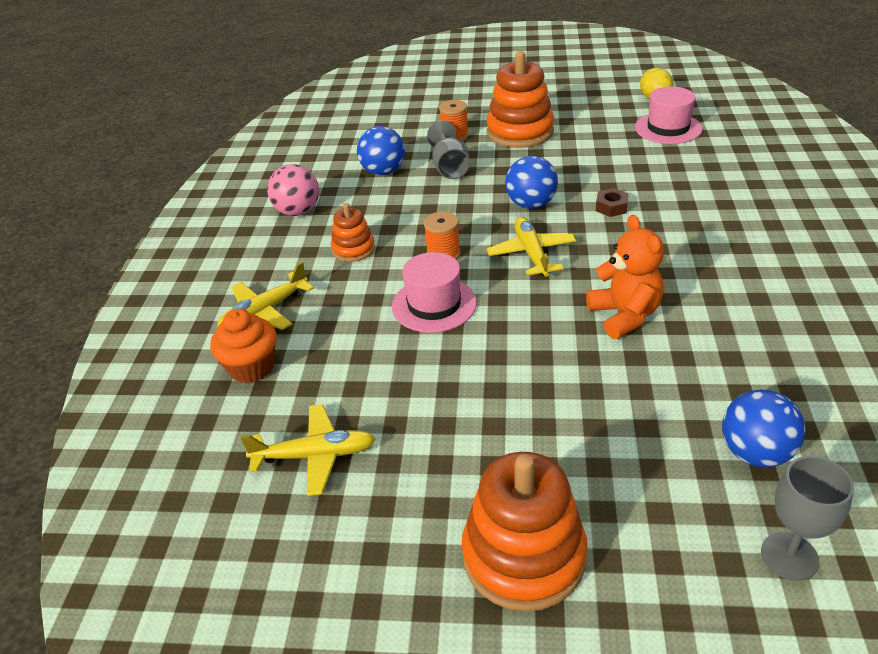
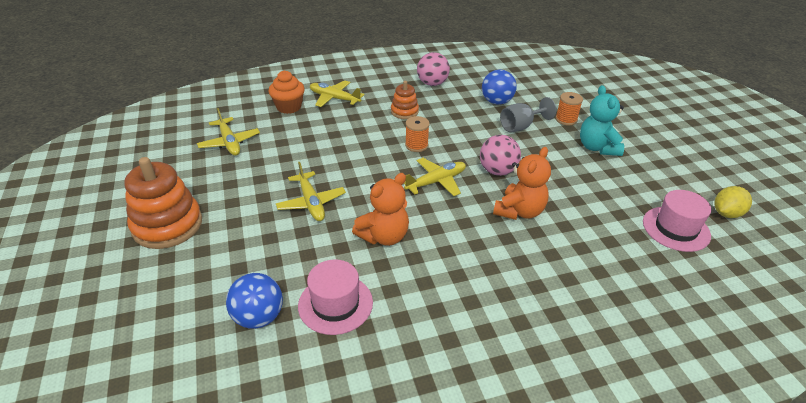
camera: 65 degrees right, 0 degrees up
(434, 304) = (363, 153): pink hat -> pink hat (335, 304)
(520, 132) = (597, 148): orange stacking toy -> turquoise teddy bear
(529, 373) = (311, 202): none -> yellow plane
(531, 204) = (497, 171): blue ball -> pink ball
(611, 207) = (519, 211): brown nut -> orange teddy bear
(789, 556) = (170, 339): grey goblet -> none

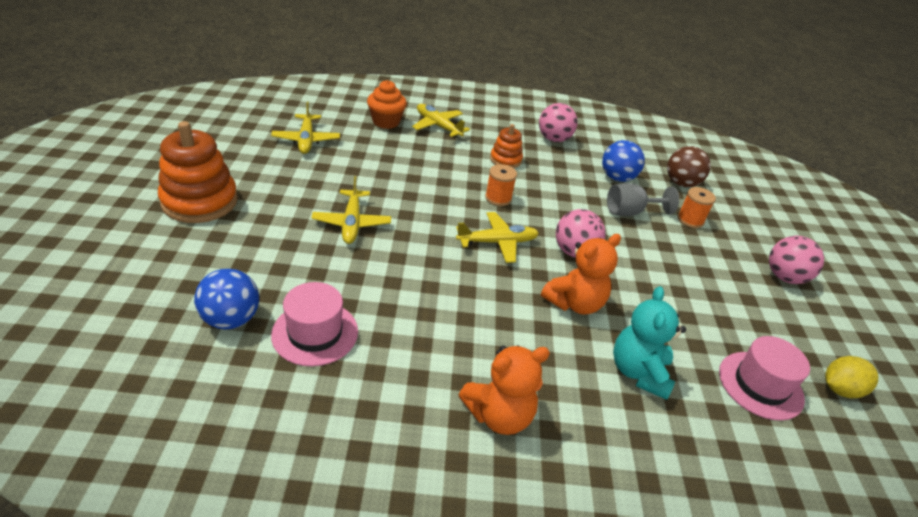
camera: 15 degrees right, 0 degrees up
(384, 236) = (407, 281): orange teddy bear -> orange teddy bear (499, 415)
(545, 92) = (681, 183): none -> brown ball
(597, 148) = (711, 262): turquoise teddy bear -> turquoise teddy bear (638, 372)
(651, 143) = (784, 277): none -> pink ball

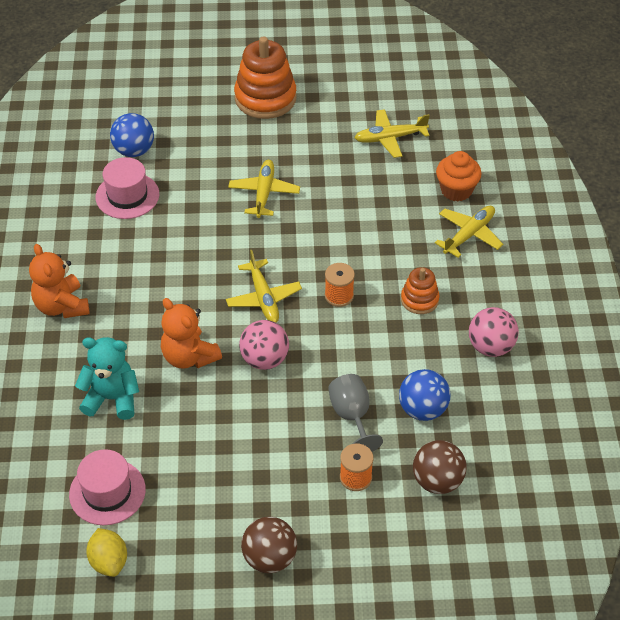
camera: 90 degrees right, 10 degrees up
(352, 223) = (264, 193): yellow plane -> yellow plane turned 105 degrees clockwise
(784, 277) = (269, 558): pink ball -> brown ball

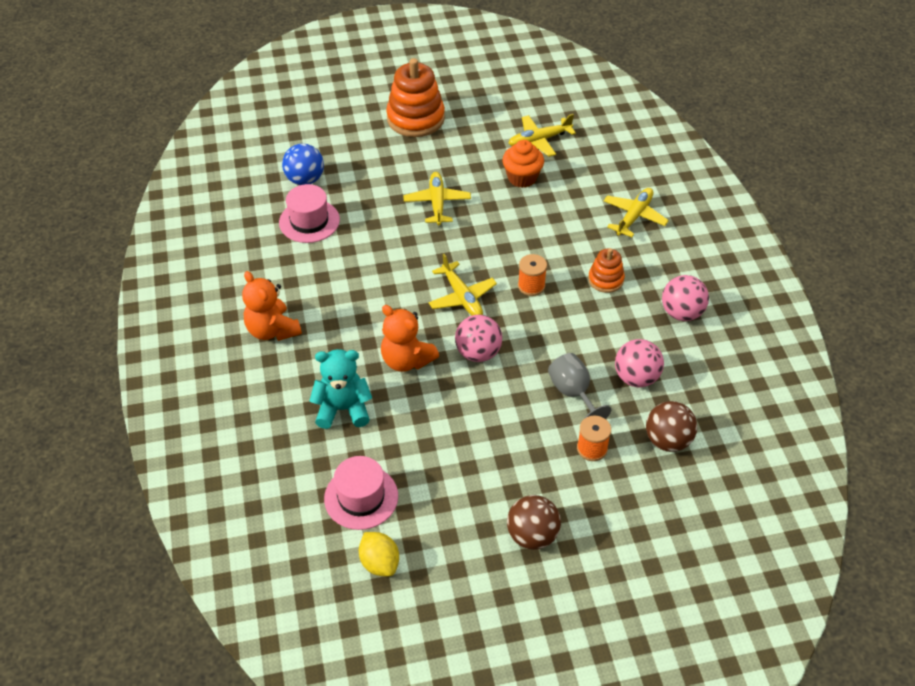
camera: 10 degrees left, 0 degrees up
(422, 409) = (636, 377): blue ball -> pink ball
(456, 190) = (611, 179): orange cupcake -> orange cupcake (522, 178)

